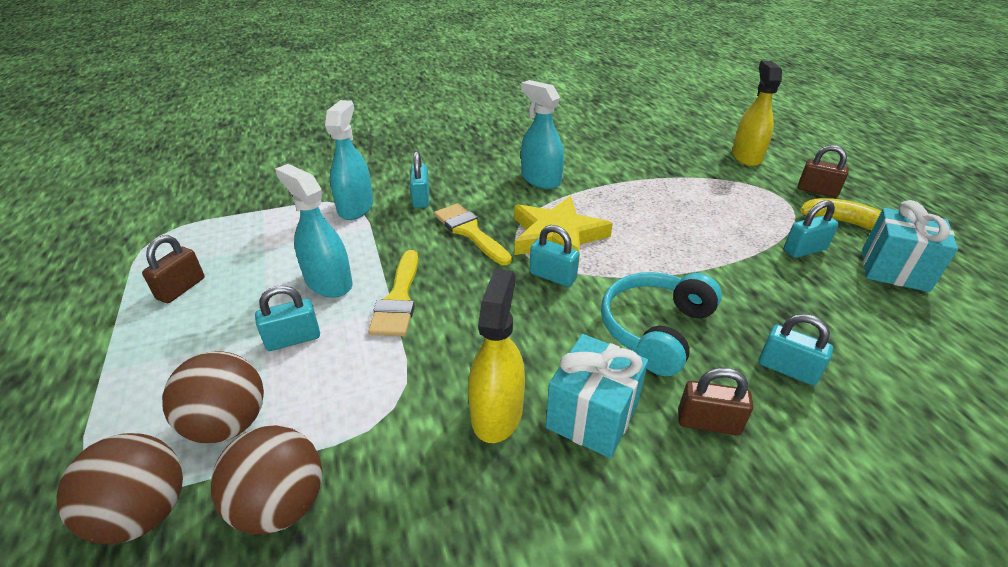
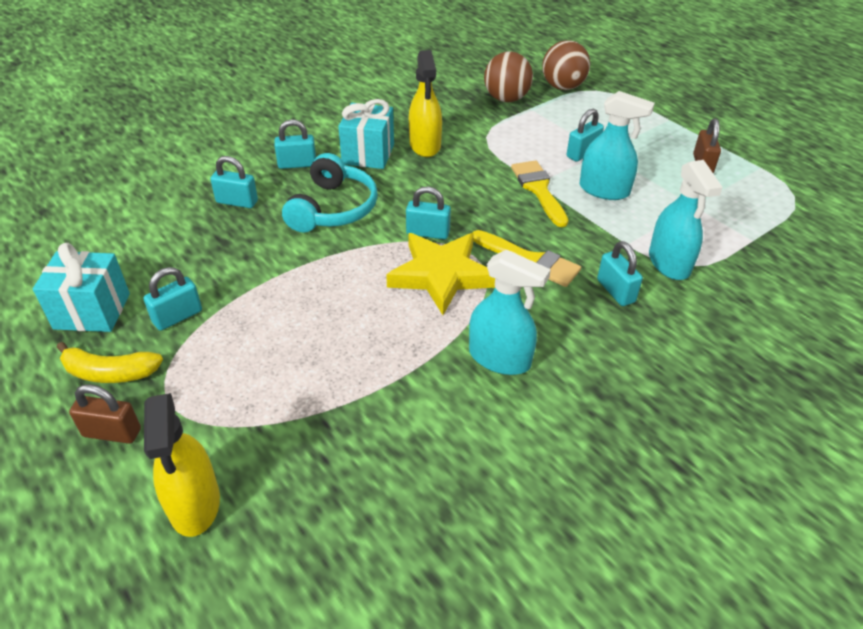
camera: 160 degrees right, 5 degrees up
(228, 424) = (566, 115): brown ball -> none
(708, 422) = (297, 164): brown padlock -> turquoise padlock

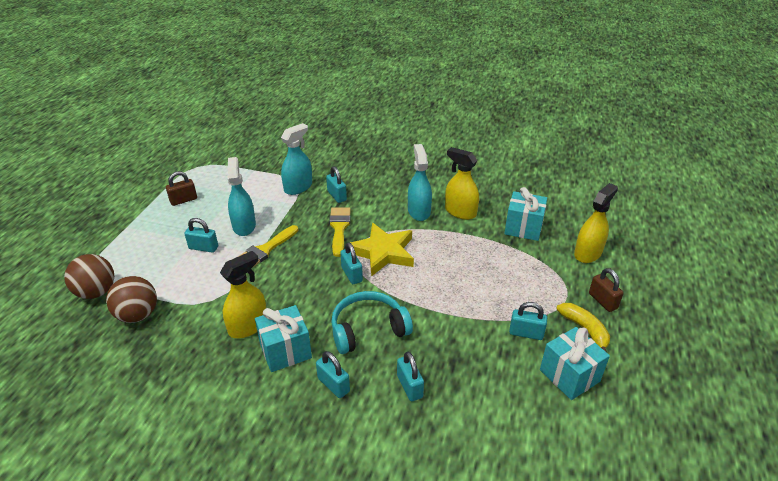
camera: 125 degrees left, 5 degrees down
(337, 463) = (523, 228): none -> turquoise gift
(454, 408) = (460, 212): none -> yellow spray bottle
(615, 291) = (337, 196): turquoise padlock -> turquoise padlock turned 60 degrees counterclockwise

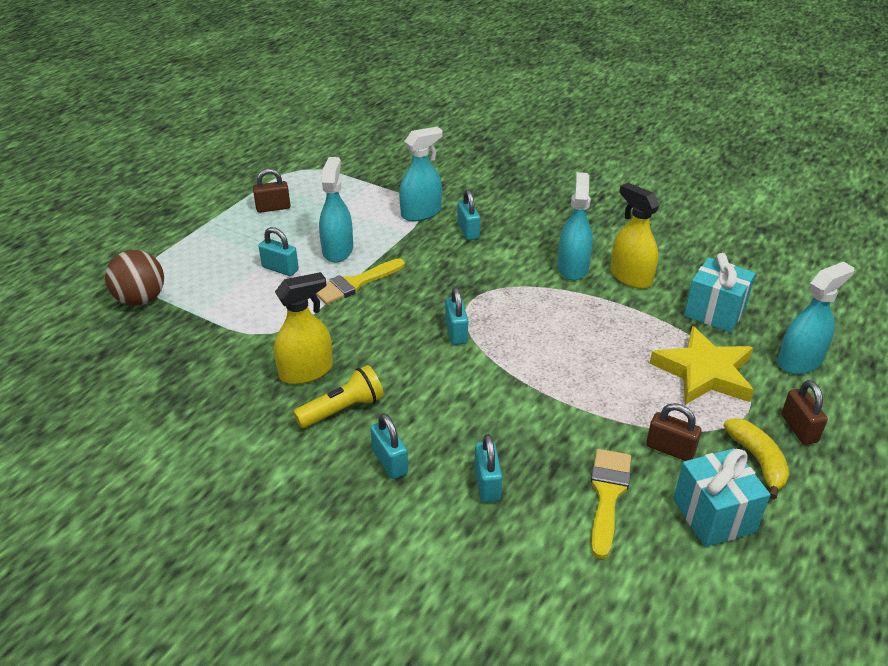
camera: 15 degrees right, 0 degrees up
(138, 315) = (180, 334): brown ball -> none
(285, 351) = (342, 409): turquoise gift -> yellow flashlight
(339, 228) = (458, 272): yellow brush -> yellow brush (607, 495)
(368, 329) = (456, 404): turquoise headphones -> none
(383, 252) = (506, 312): yellow star -> yellow star (704, 372)
(526, 333) = (670, 449): turquoise padlock -> brown padlock
(588, 253) = (799, 361): yellow spray bottle -> turquoise spray bottle

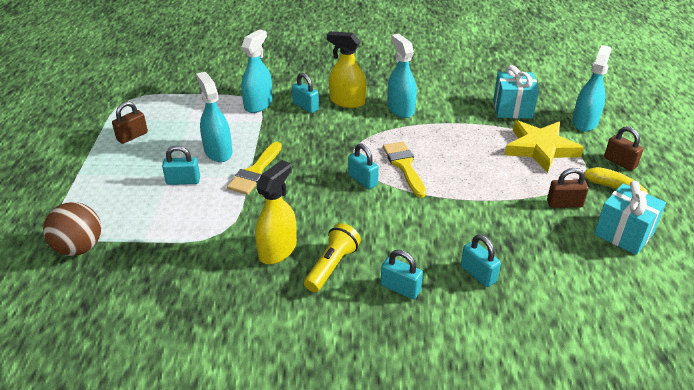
camera: 30 degrees left, 0 degrees up
(607, 495) = (556, 248): yellow brush -> yellow brush (404, 166)
(630, 277) = (443, 103): yellow spray bottle -> yellow spray bottle (347, 101)

